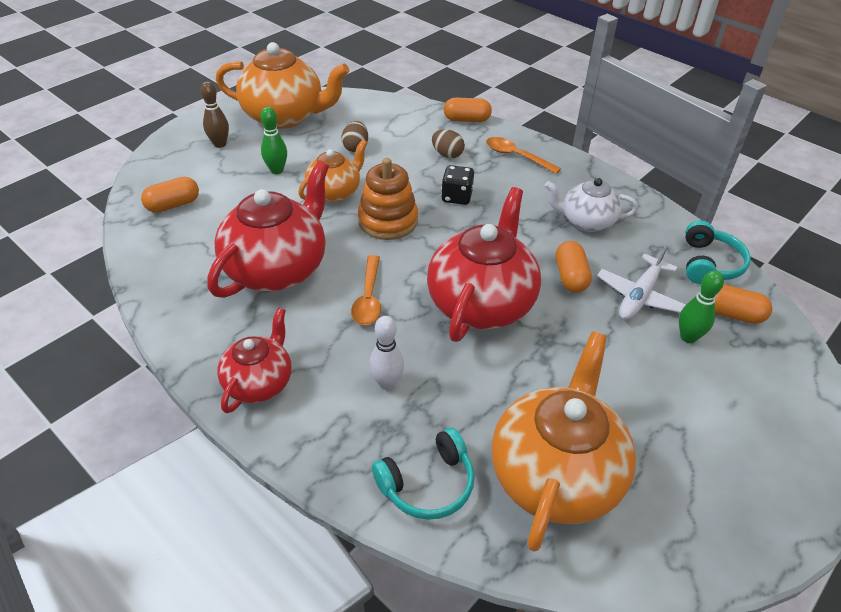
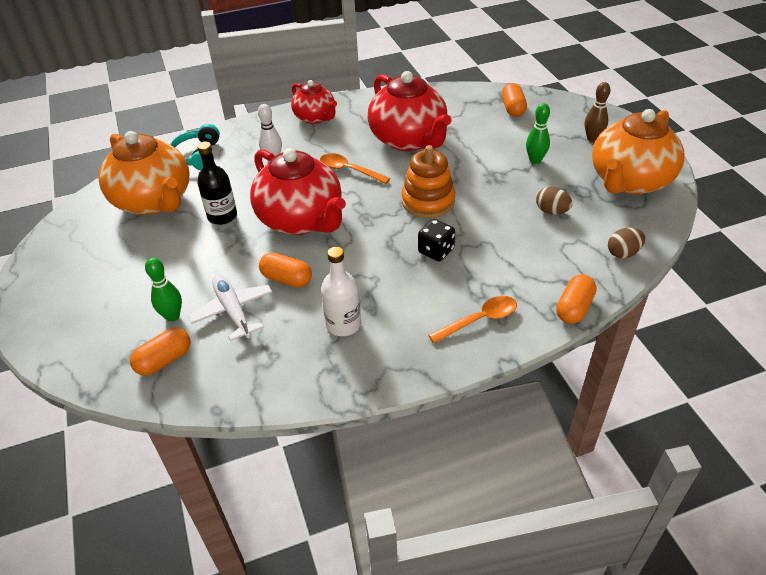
camera: 120 degrees right, 0 degrees up
(335, 192) = (485, 183): orange teapot -> none
(447, 155) = (509, 268): brown egg -> brown egg (623, 253)
(527, 377) = (222, 216): none -> black bottle
(586, 221) = (343, 324): white teapot -> white bottle
(709, 264) = (223, 385): turquoise headphones -> none

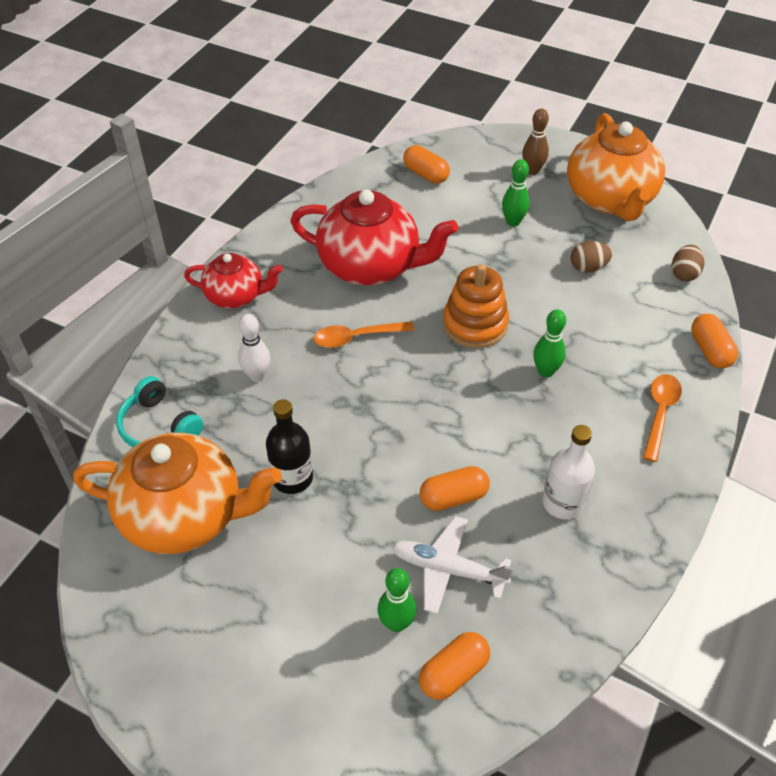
camera: 45 degrees left, 5 degrees up
(164, 360) = (453, 673): orange capsule -> orange capsule turned 45 degrees clockwise
(301, 220) = (382, 425): red teapot -> none
(436, 251) = (545, 371): black dice -> green bowling pin

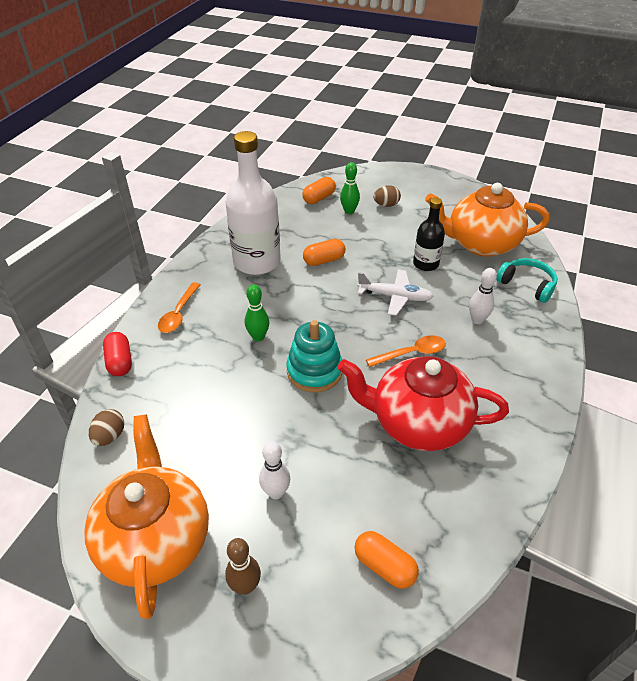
camera: 175 degrees right, 5 degrees down
(236, 296) = (529, 383): red teapot -> none
(448, 569) = (324, 231): white plane -> white plane (394, 296)
(475, 324) = (314, 371): orange stacking toy -> turquoise stacking toy
(513, 222) = (276, 492): green bowling pin -> white bowling pin
(562, 502) = (257, 262): white bottle -> white bottle, size x1.83
(588, 268) = (204, 437): brown egg -> brown egg (386, 205)
(710, 350) = (120, 362): orange capsule -> red capsule

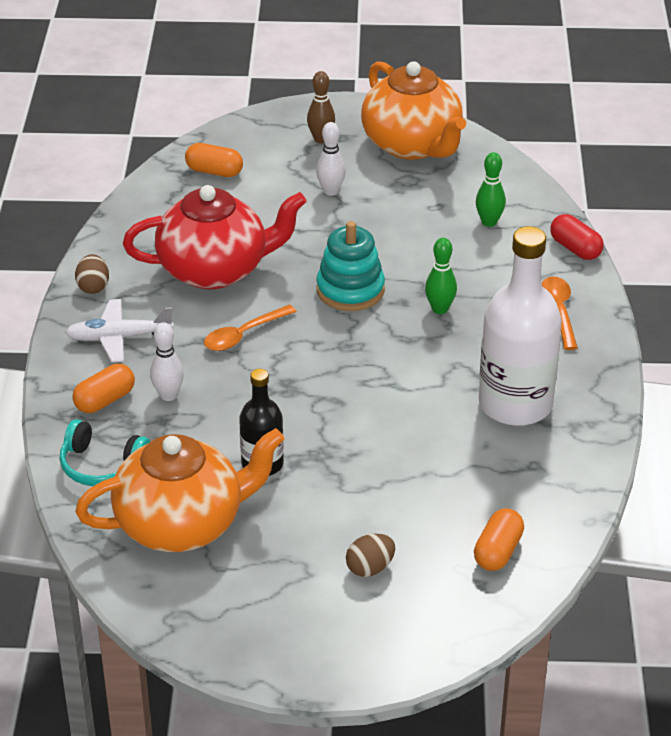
camera: 160 degrees right, 5 degrees down
(110, 436) = (518, 192): brown egg -> brown egg (93, 287)
(324, 260) = (419, 431): orange capsule -> orange capsule (105, 400)
(349, 211) = (428, 535): green bowling pin -> green bowling pin (489, 222)
(394, 296) = (291, 401): white plane -> white plane (119, 338)

